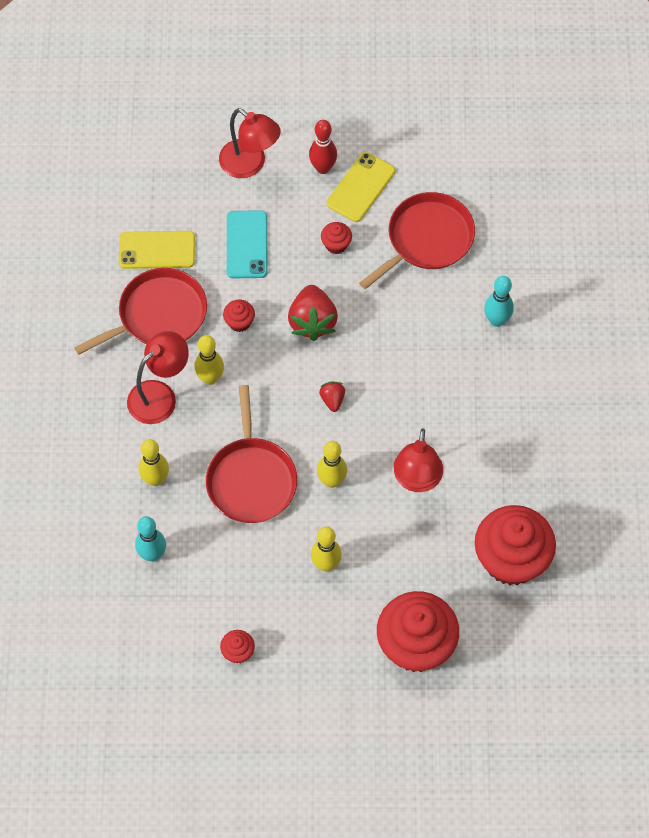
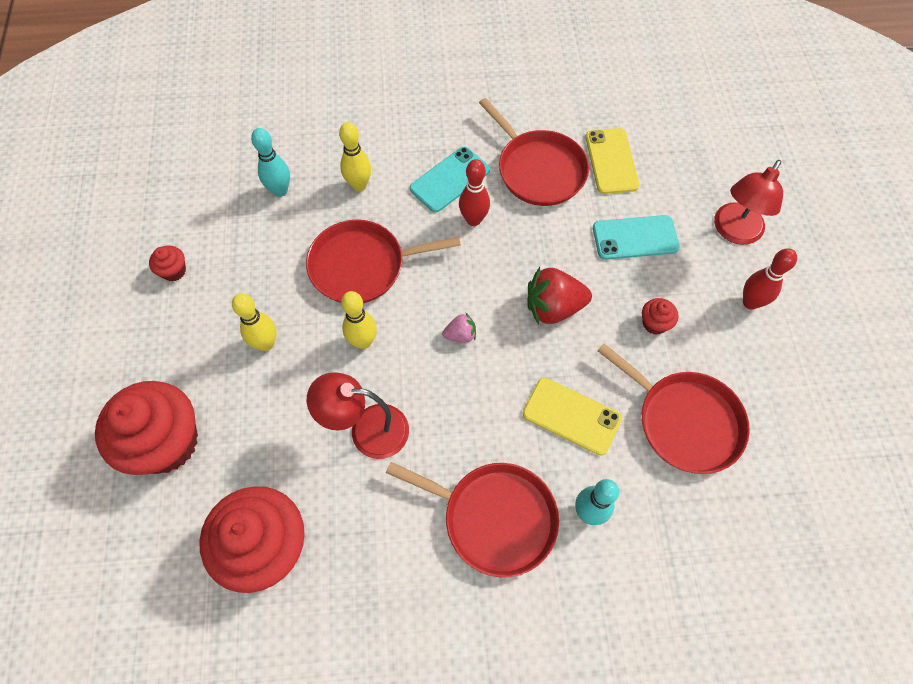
camera: 85 degrees right, 0 degrees up
(160, 395) = (450, 179): red lamp -> turquoise phone
(210, 378) = (473, 220): yellow bowling pin -> red bowling pin
(239, 322) = (541, 239): red cupcake -> none
(332, 399) = (460, 335): red strawberry -> pink strawberry
(361, 187) = (736, 343): yellow phone -> yellow phone (571, 416)
(497, 388) = (494, 517): none -> red pan

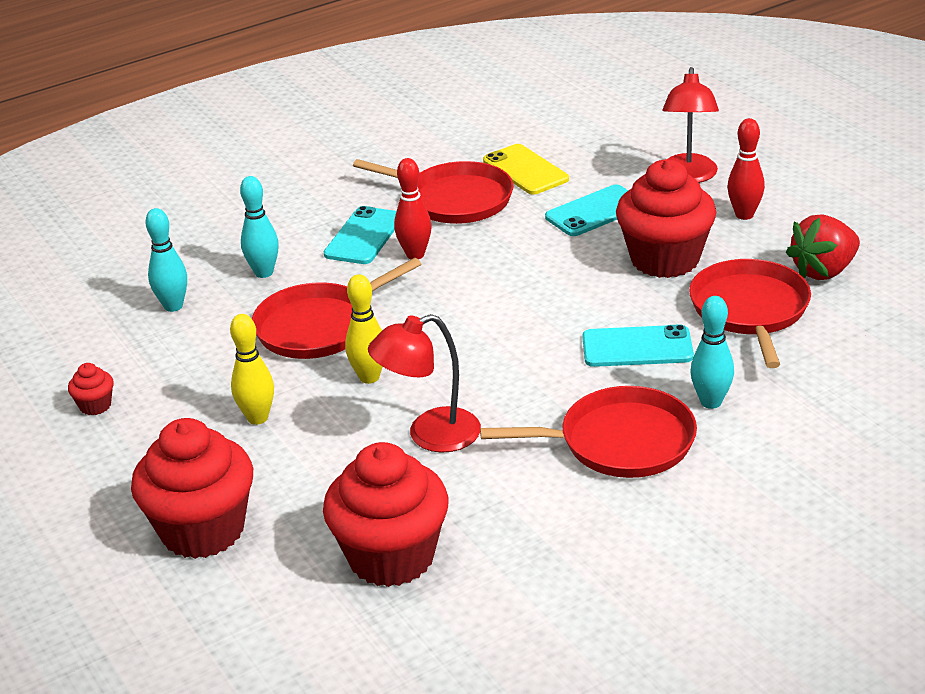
camera: 25 degrees left, 30 degrees down
(359, 185) = (264, 273): yellow bowling pin -> turquoise bowling pin
(460, 335) = (472, 335): pink strawberry -> none
(553, 307) = (553, 284): red strawberry -> red strawberry (824, 271)
(571, 416) = (637, 347): yellow phone -> turquoise phone
(654, 323) = (665, 259): red cupcake -> red cupcake, size x2.38
(684, 421) = (750, 310): red pan -> red pan turned 105 degrees counterclockwise

